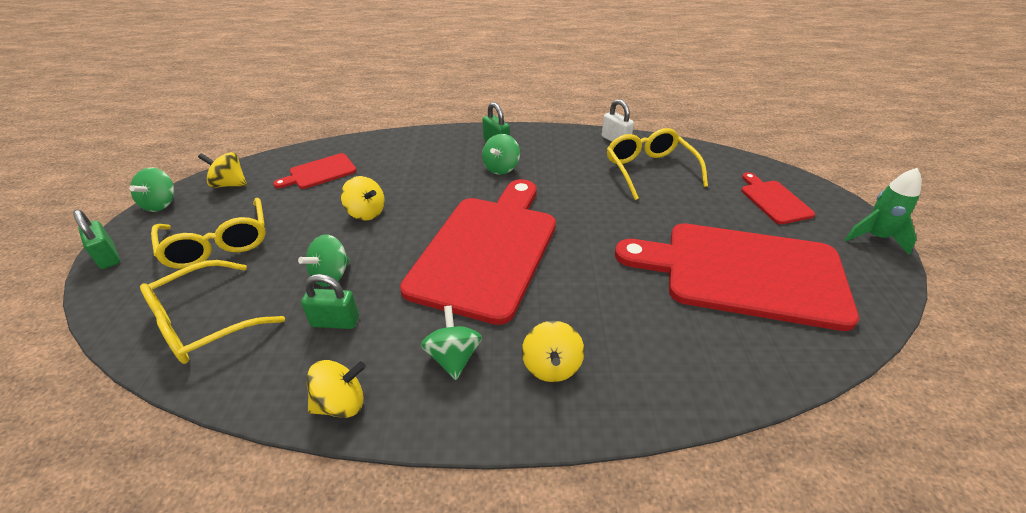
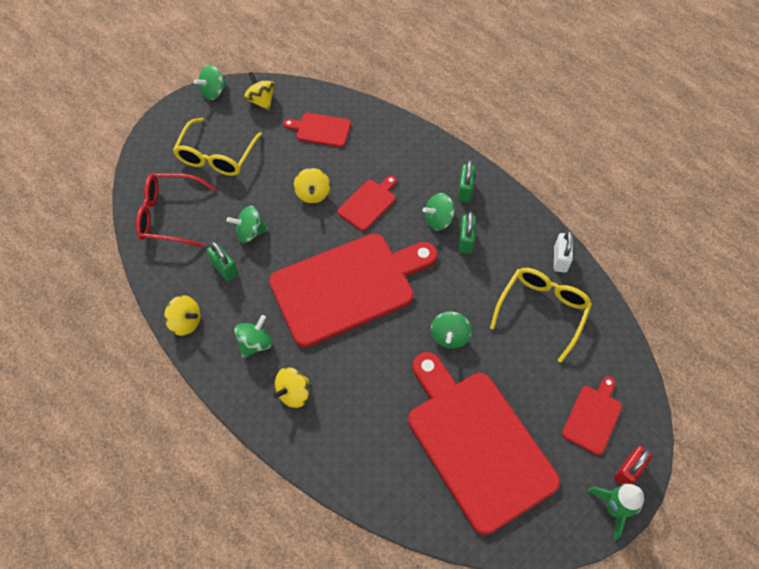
camera: 45 degrees right, 20 degrees up
(108, 257) = (161, 123): green padlock -> green padlock (465, 241)
(205, 322) = (170, 215): yellow glasses -> red glasses
(428, 190) = (368, 203): none -> red cutting board
(616, 225) = (449, 336): none -> green spinning top
(840, 211) = (628, 470): none -> red padlock

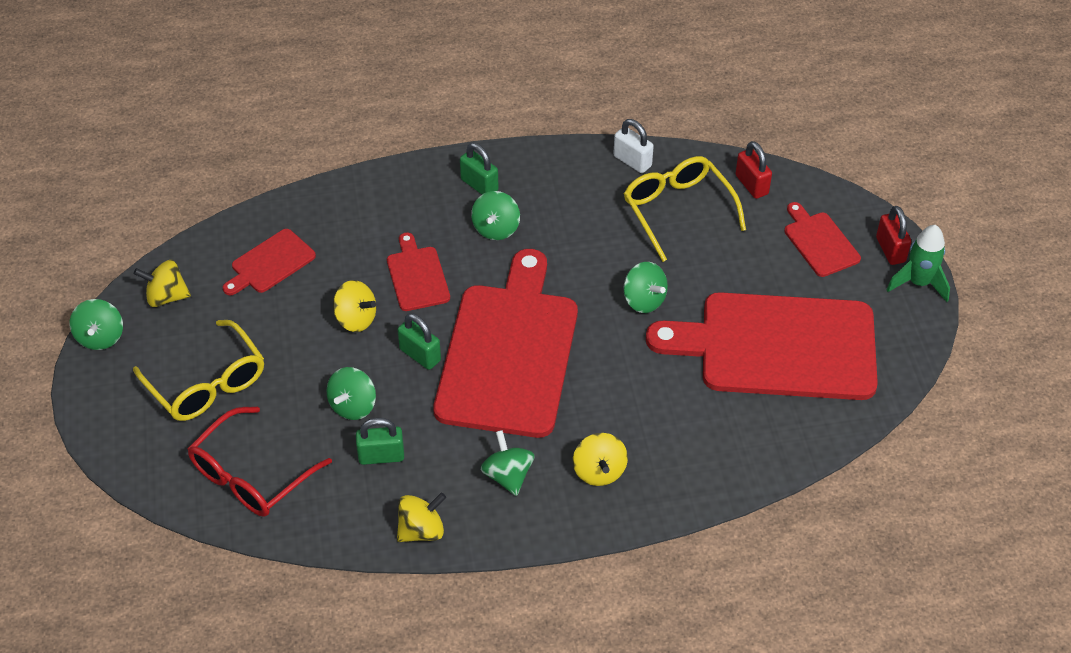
camera: 55 degrees left, 10 degrees down
(465, 241) = (543, 221): green padlock -> green padlock (420, 355)
(605, 342) = (751, 185): none -> red padlock

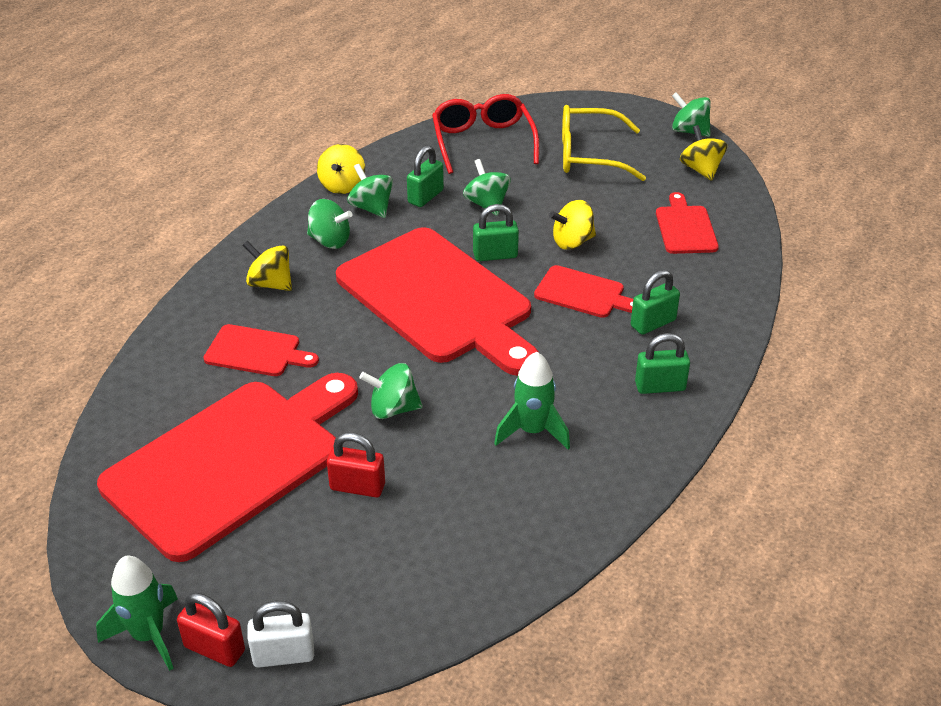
camera: 130 degrees right, 10 degrees down
(166, 297) = (701, 169): yellow spinning top -> yellow spinning top turned 60 degrees counterclockwise
(414, 221) = (653, 323): none -> green padlock
(496, 228) = (589, 366): green spinning top -> green spinning top (371, 208)
(587, 221) = (532, 431): none -> green rocket
(632, 161) = (580, 518): white padlock -> white padlock (283, 655)
(678, 211) = (471, 507): yellow glasses -> none
(751, 185) = (440, 596): red padlock -> red padlock (357, 487)
(819, 242) = (299, 593): red cutting board -> red cutting board (256, 352)

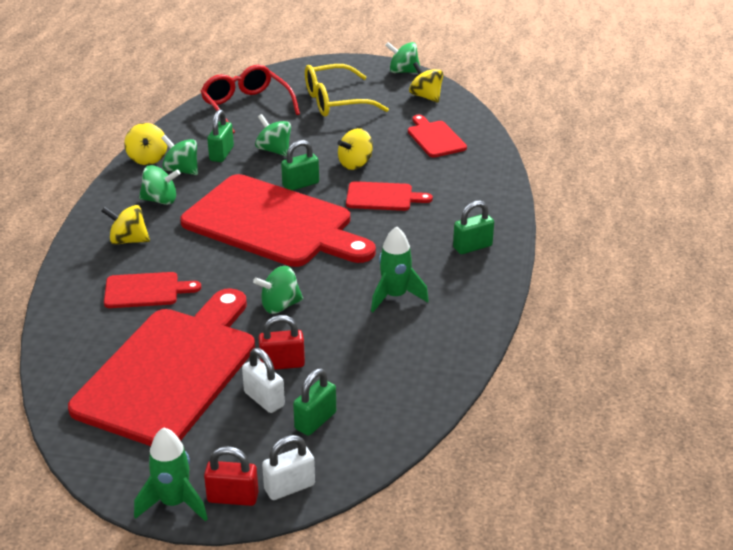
camera: 20 degrees left, 5 degrees down
(314, 528) = (264, 399): none -> white padlock
(653, 323) = (445, 206): green padlock -> green padlock (315, 421)

